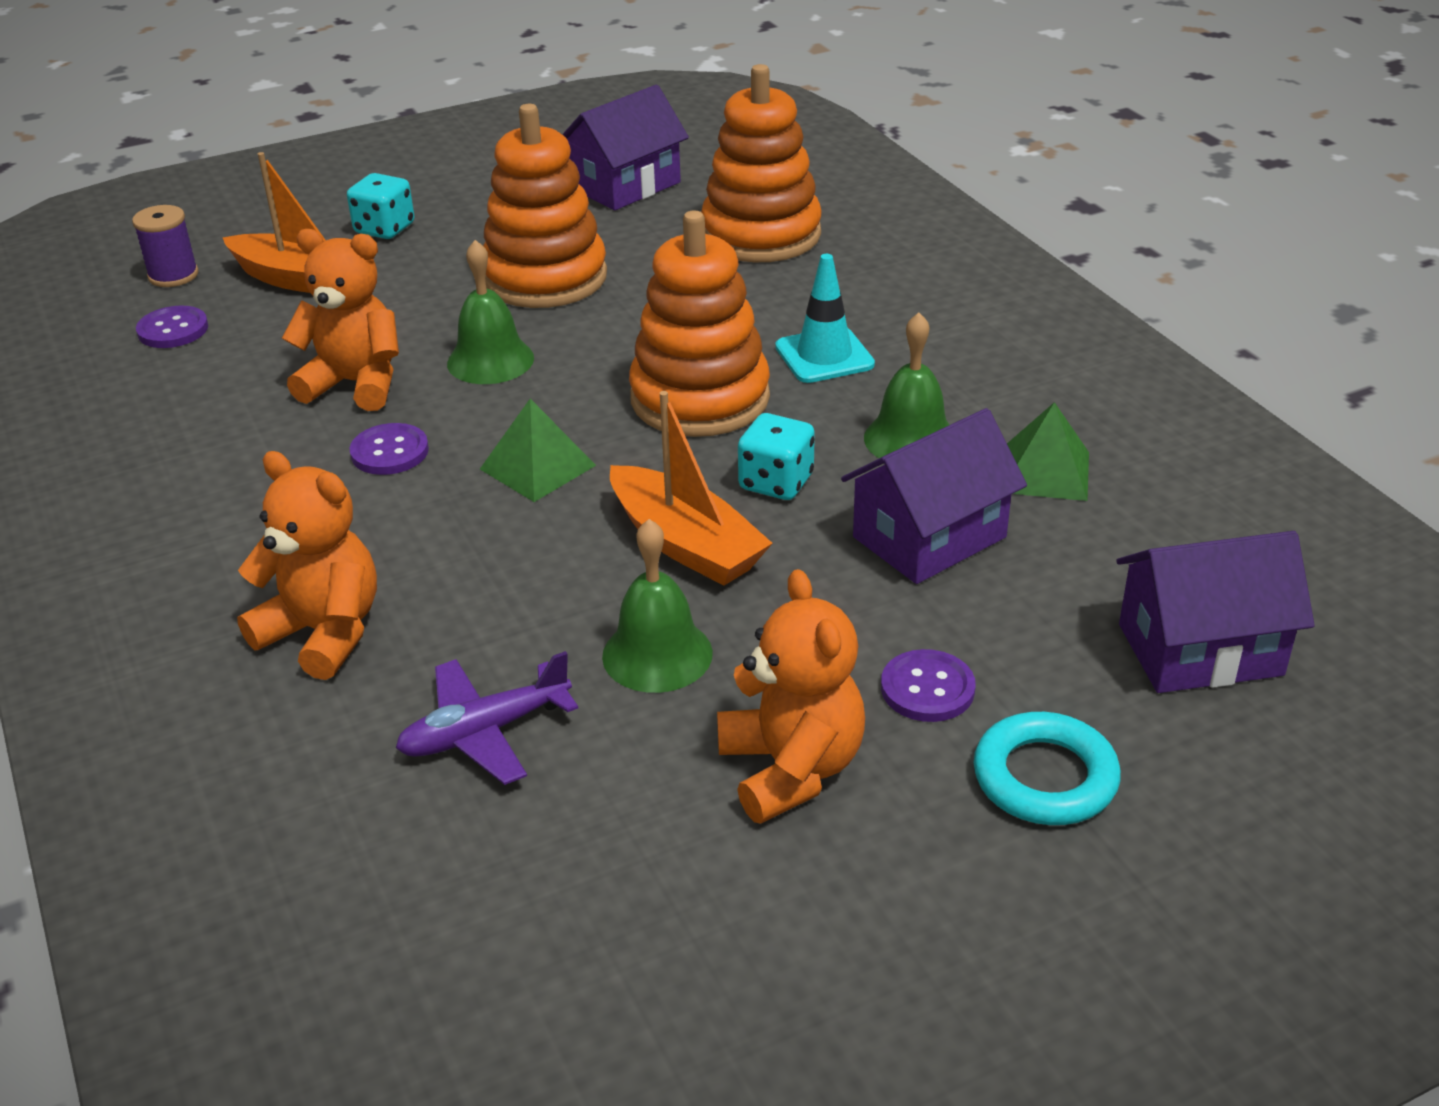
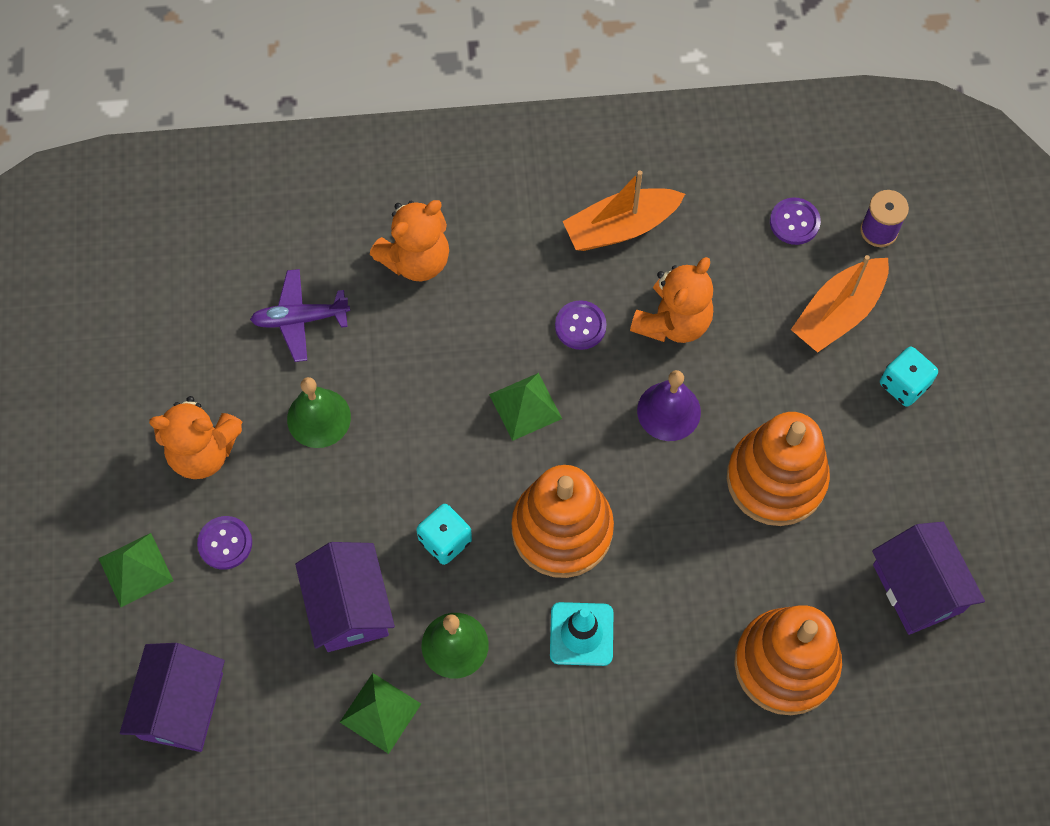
camera: 110 degrees right, 30 degrees up
(485, 732) = (300, 319): purple plane -> purple plane turned 90 degrees counterclockwise
(490, 360) = (668, 411): green bell -> purple bell
(685, 544) = (407, 465): orange boat -> orange boat (620, 227)
(1045, 777) = (136, 569): turquoise ring -> green pyramid

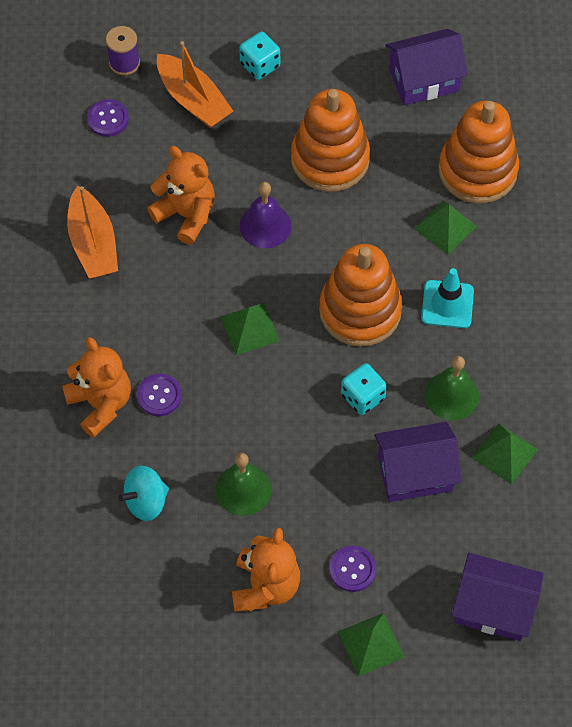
camera: 85 degrees left, 5 degrees down
(300, 319) = (146, 501): purple plane -> turquoise spinning top
(580, 326) = (181, 282): purple button -> purple button (159, 396)
(693, 626) = (445, 227): none -> green pyramid

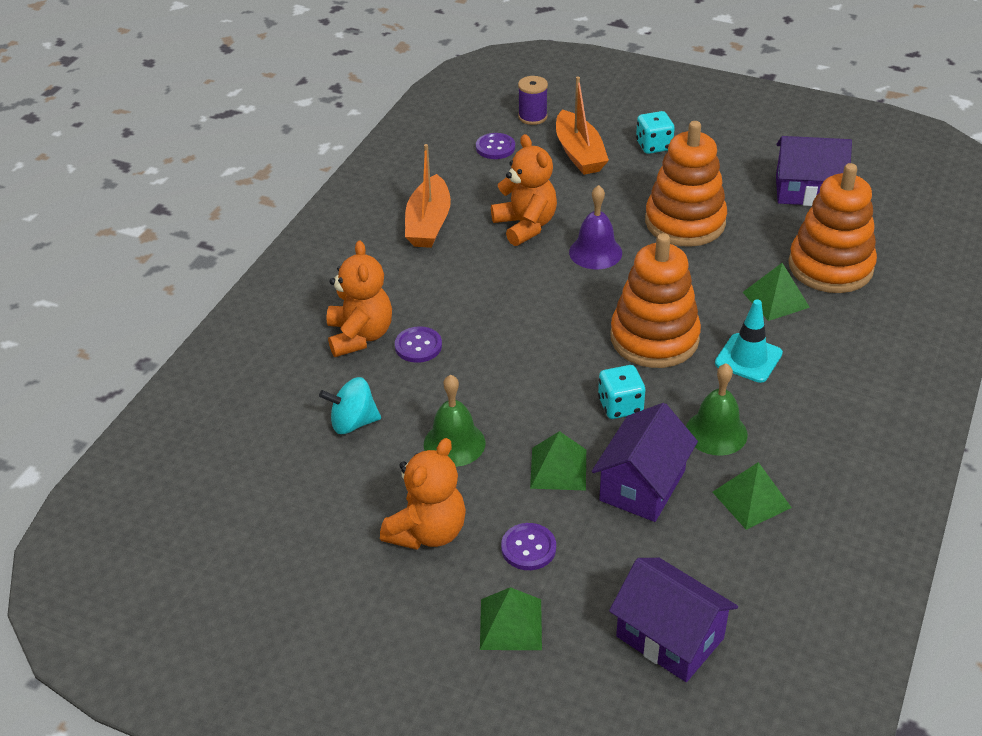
camera: 25 degrees right, 20 degrees down
(250, 328) = (536, 321): green pyramid -> green pyramid (558, 468)
(415, 473) = (642, 485): purple house -> purple house turned 75 degrees counterclockwise

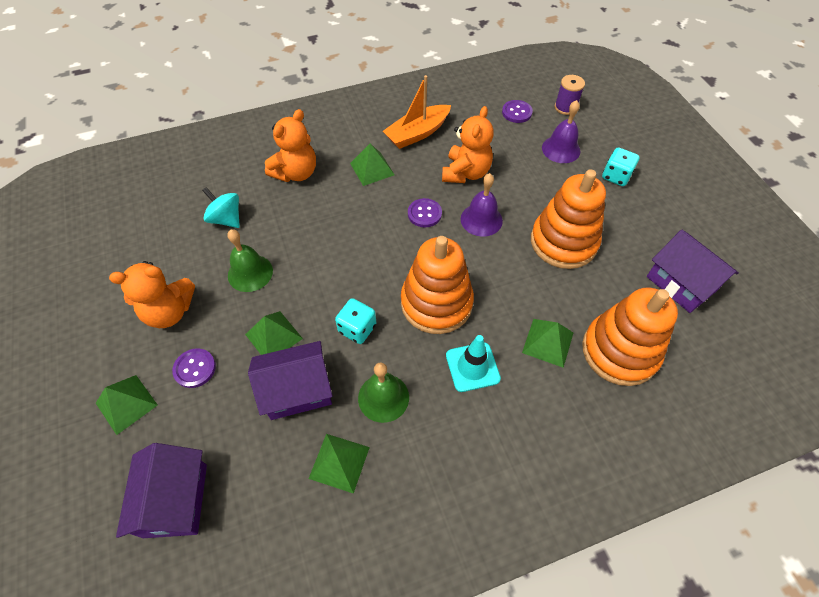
camera: 45 degrees right, 15 degrees up
(418, 346) = (313, 201): purple button -> purple button (424, 214)
(432, 281) = (372, 169): none -> green pyramid
(579, 153) = (561, 149): orange boat -> purple bell

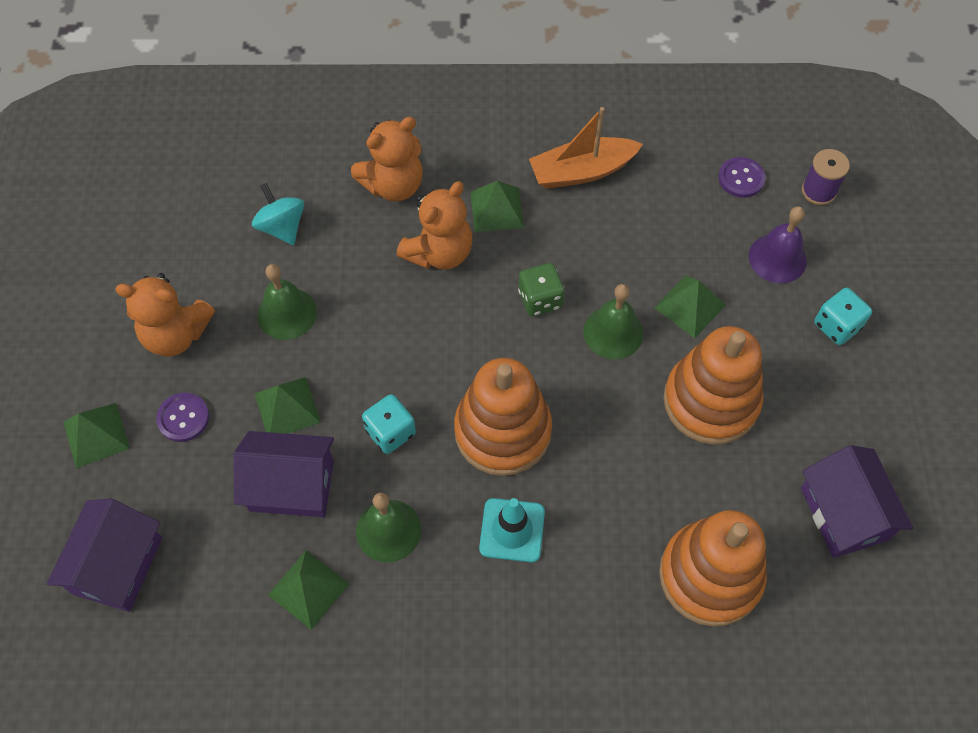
camera: 20 degrees right, 5 degrees up
(424, 214) = (540, 299): purple button -> green dice
(465, 173) = (623, 254): orange teddy bear -> orange teddy bear (439, 252)
(481, 219) = (613, 332): purple bell -> green bell
(547, 342) = (622, 532): green pyramid -> green pyramid (689, 306)

